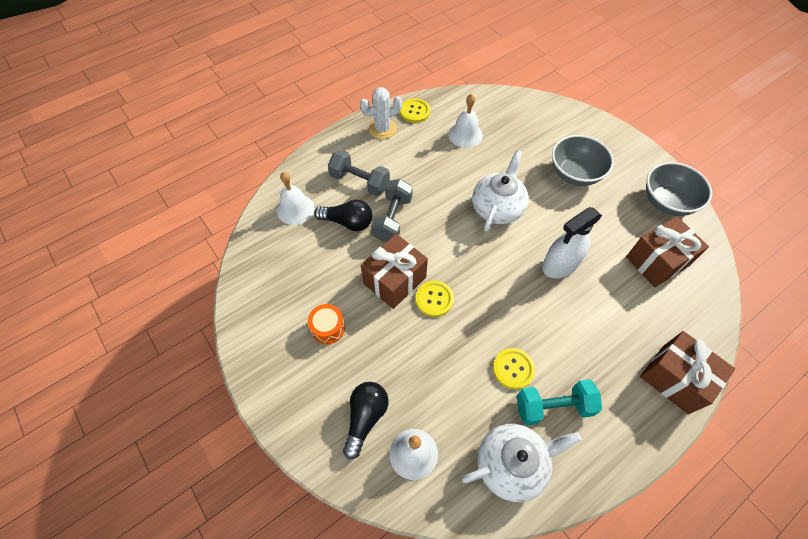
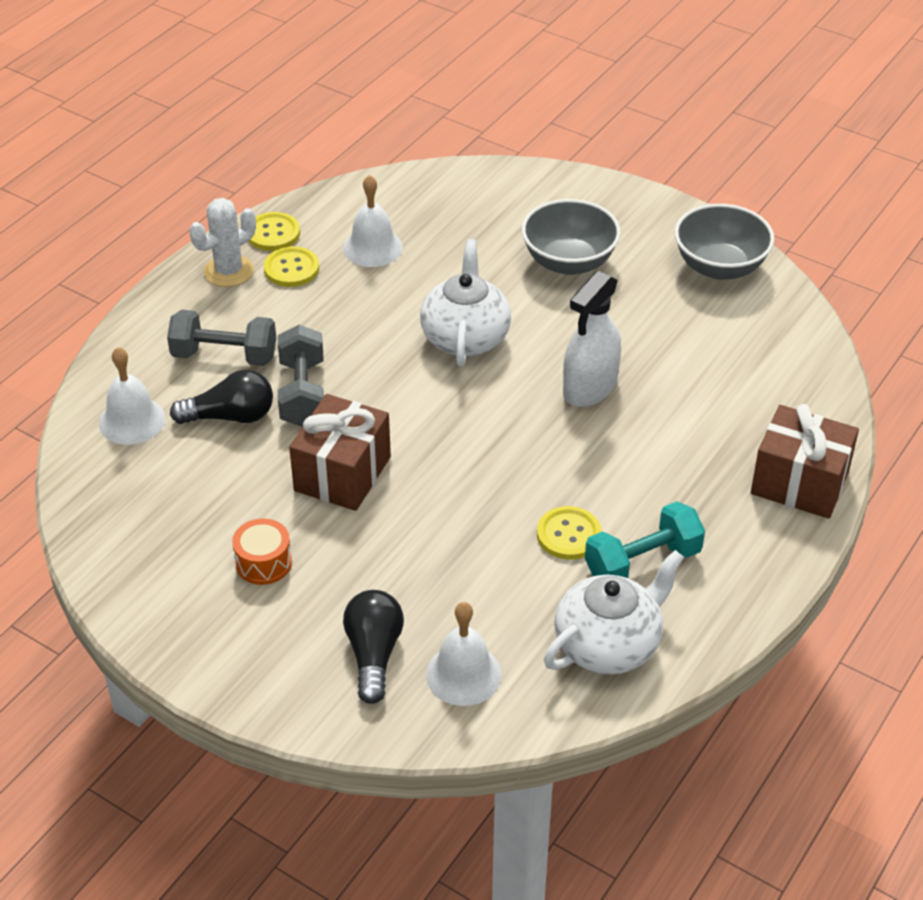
camera: 20 degrees left, 15 degrees down
(434, 299) = (415, 481): yellow button -> yellow button (291, 268)
(657, 261) = (729, 347): brown gift -> none

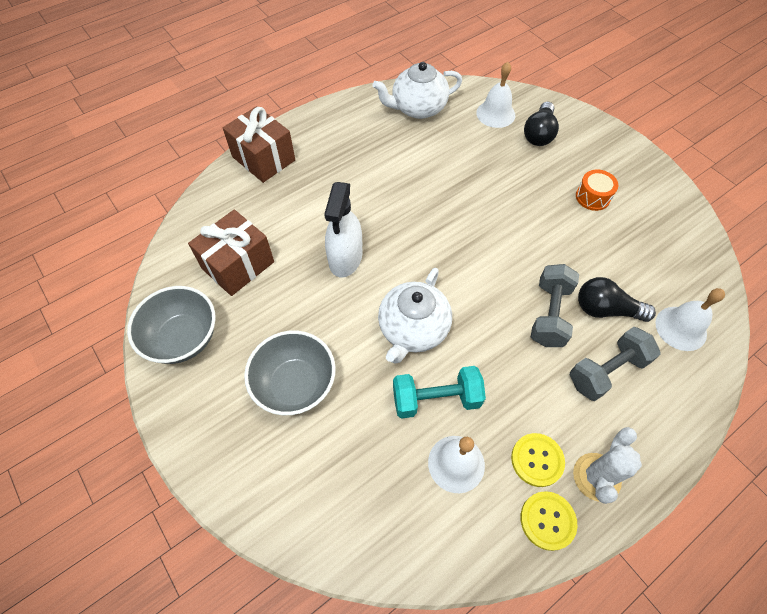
camera: 160 degrees left, 15 degrees up
(224, 356) = (606, 371): grey dumbbell -> grey dumbbell turned 60 degrees counterclockwise
(229, 271) = (596, 477): white cactus -> white cactus turned 45 degrees counterclockwise
(342, 474) = (533, 241): brown gift -> brown gift (238, 265)
(568, 535) = (410, 165): yellow button -> none
(590, 387) = (345, 258): white spray bottle -> white spray bottle turned 135 degrees clockwise
(642, 562) = (378, 141): turquoise dumbbell -> turquoise dumbbell (436, 399)

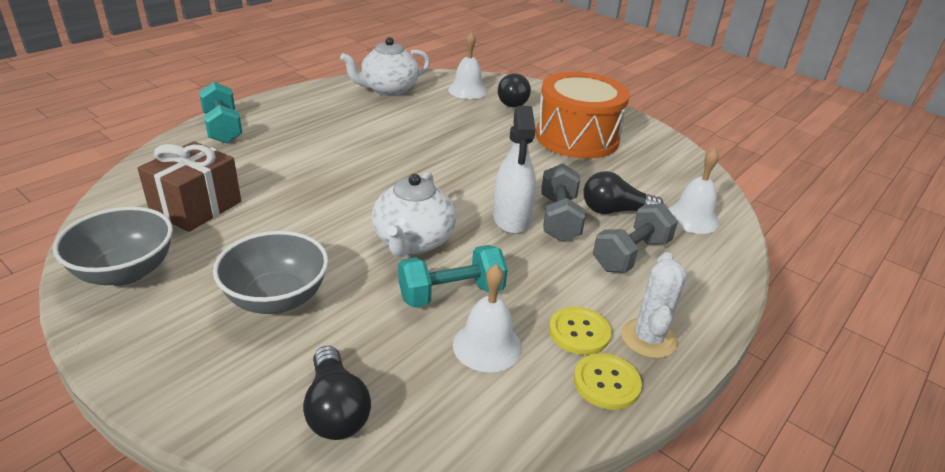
camera: 15 degrees left, 25 degrees down
(263, 159) = (223, 128): brown gift -> turquoise dumbbell
(330, 511) = (336, 409): none -> black light bulb
(345, 258) = (326, 193): white spray bottle -> white spray bottle (511, 218)
(592, 197) = (577, 138): orange drum -> orange drum, size x2.42

